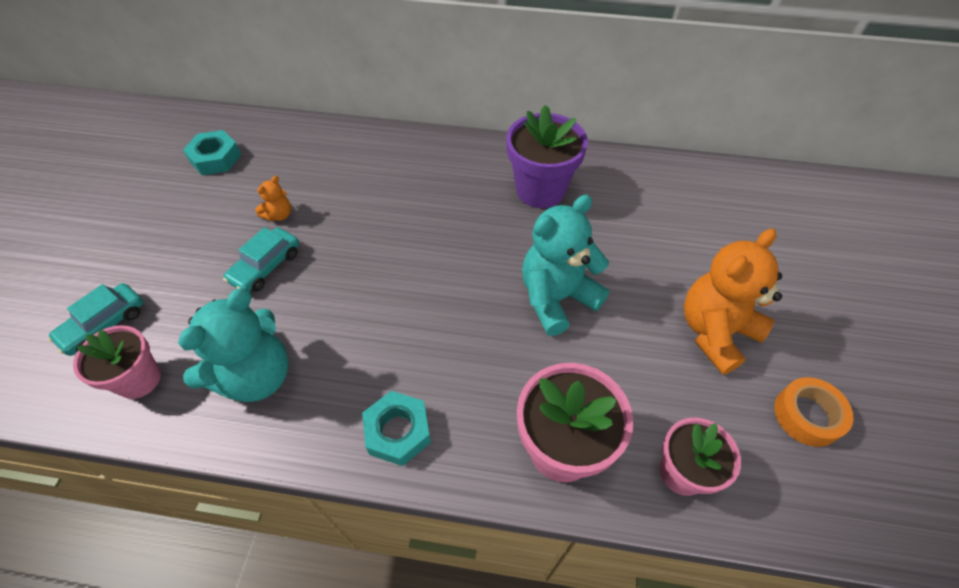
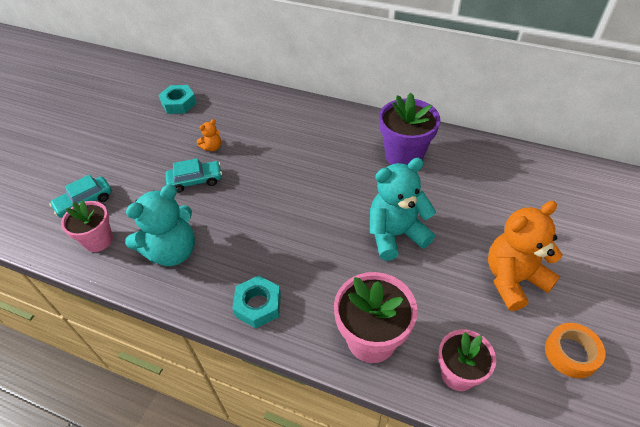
camera: 15 degrees right, 5 degrees down
(266, 266) = (195, 180): turquoise car -> turquoise car turned 150 degrees counterclockwise

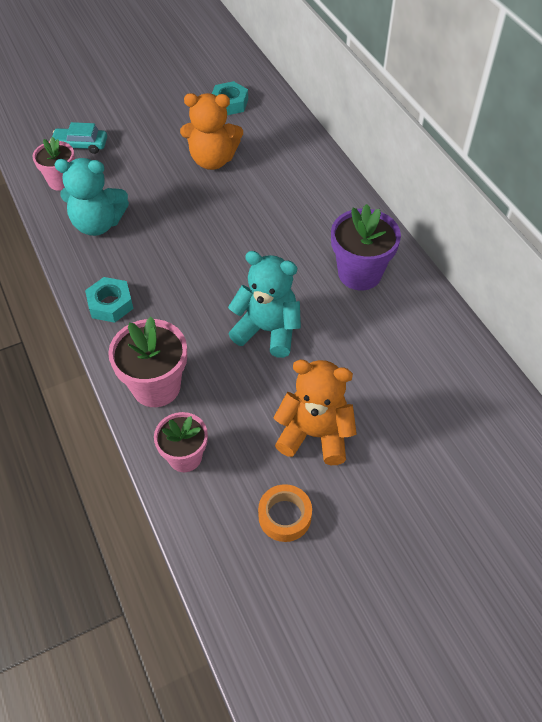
camera: 40 degrees right, 5 degrees up
(195, 180) = (170, 180): turquoise car -> none
(212, 147) = (212, 160): orange teddy bear -> orange teddy bear, size x2.25

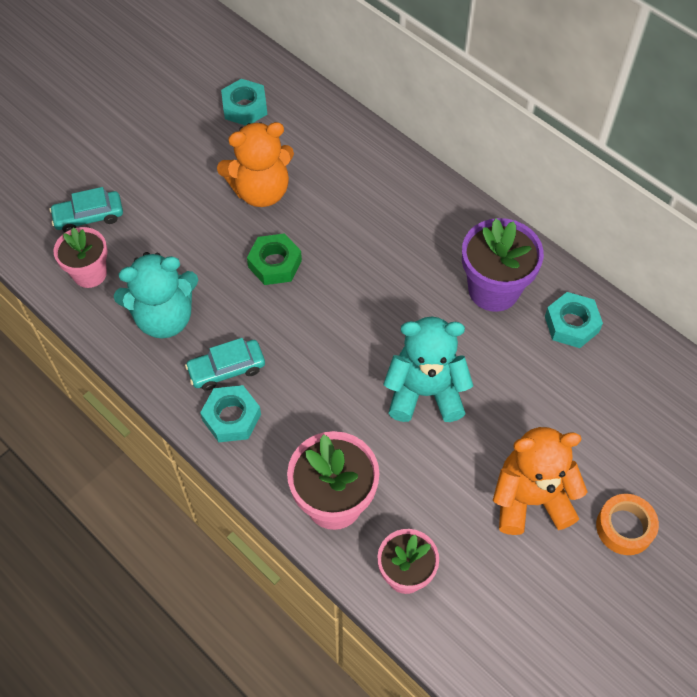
camera: 20 degrees left, 5 degrees up
(124, 270) = (226, 369): none -> turquoise car
(197, 210) = (275, 263): none -> green nut
(284, 516) = (541, 603): orange tape -> orange tape (624, 527)
(412, 316) = (571, 324): none -> turquoise nut

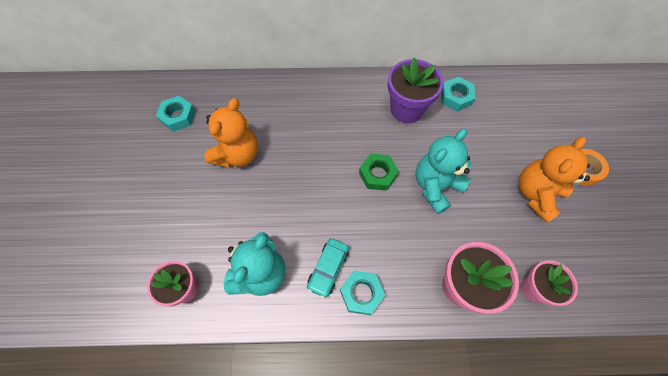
camera: 45 degrees left, 5 degrees up
(89, 217) = (146, 254): turquoise car -> none
(275, 263) = (289, 187): green nut -> green nut (377, 174)

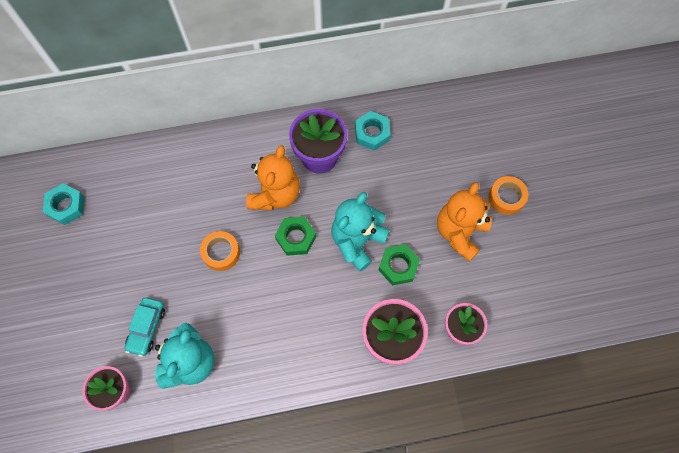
camera: 10 degrees left, 5 degrees up
(237, 154) = (142, 240): orange teddy bear -> orange teddy bear (275, 194)
(306, 176) = (221, 253): none -> orange tape
(328, 269) = (257, 346): turquoise car -> turquoise car (146, 328)
(361, 293) = (293, 364): turquoise nut -> none
(474, 216) = (398, 266): none -> green nut

